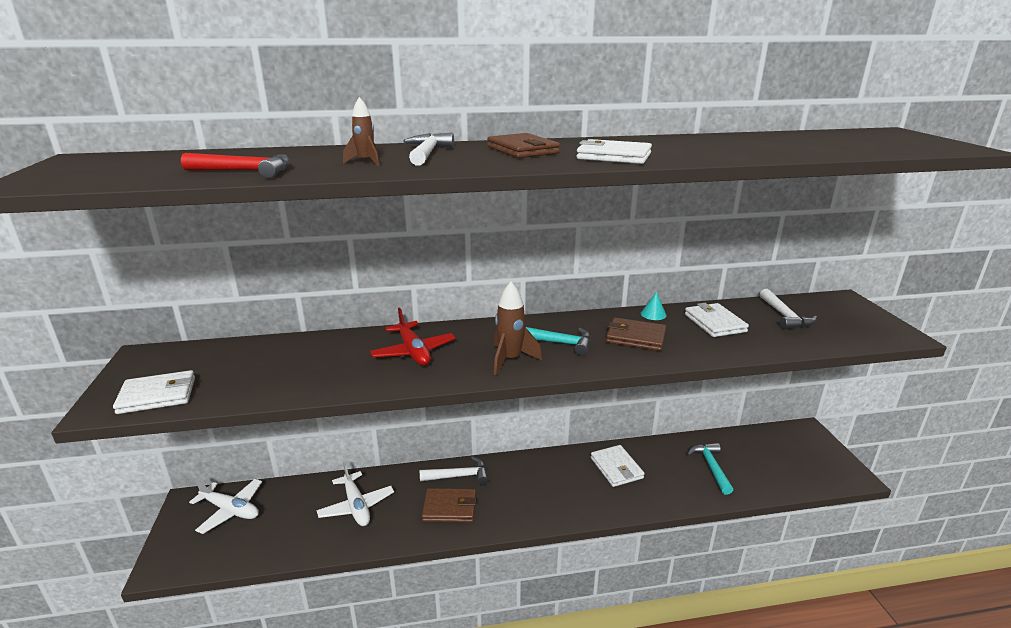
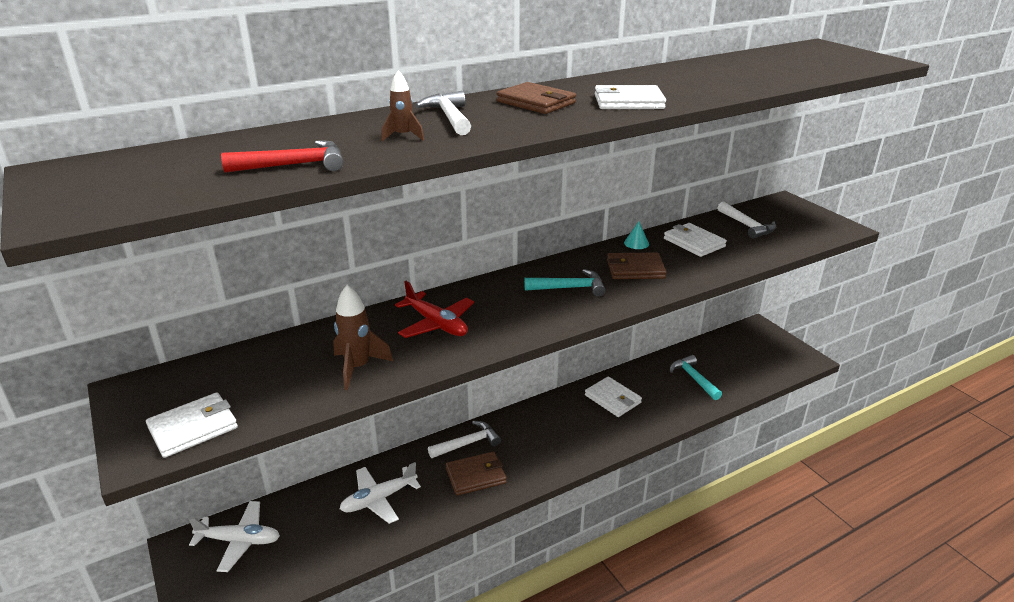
camera: 20 degrees left, 5 degrees up
(356, 506) = (379, 499): white plane -> white plane turned 105 degrees clockwise
(510, 360) = (537, 313): brown rocket -> brown rocket (358, 368)

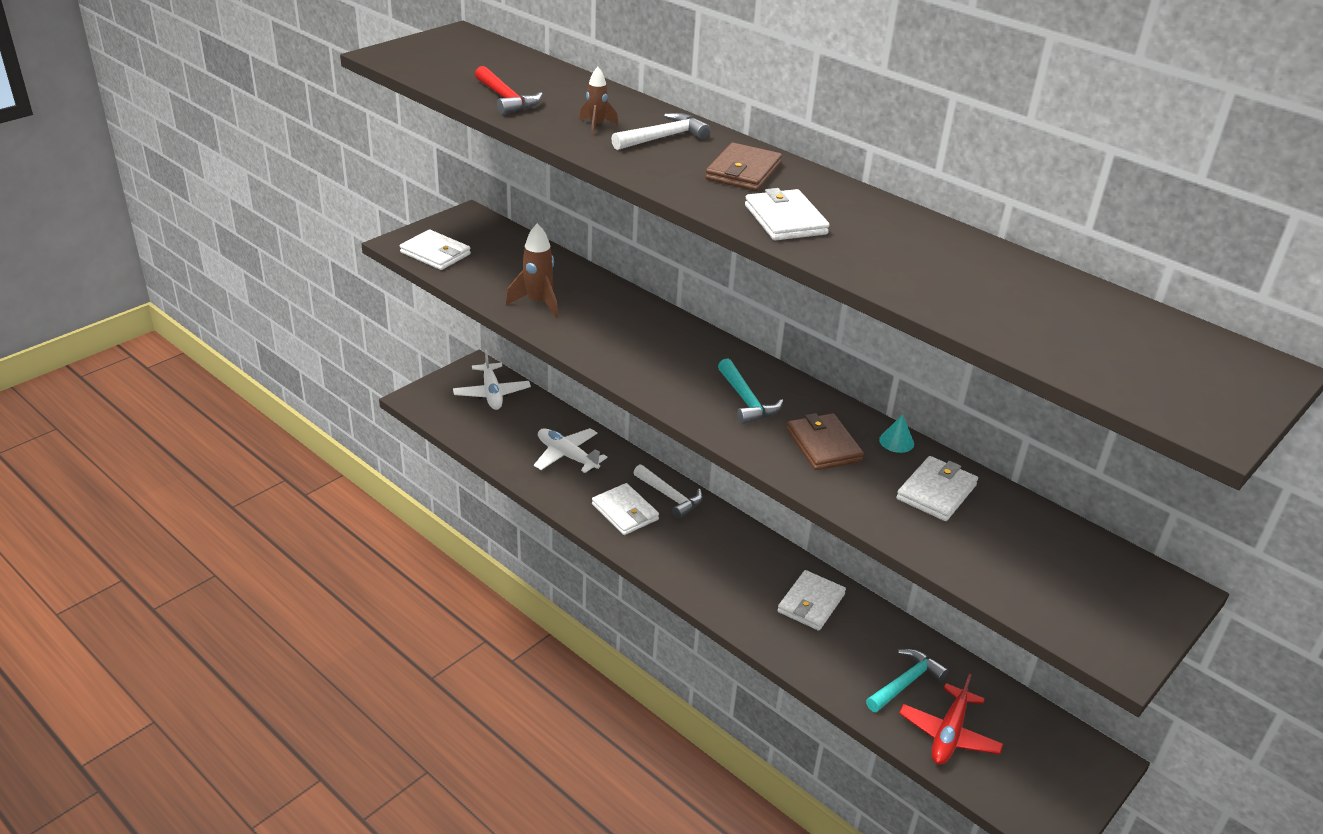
camera: 70 degrees right, 5 degrees up
(436, 324) = (627, 329): red plane -> red plane (949, 734)
(476, 476) = (625, 512): brown wallet -> white wallet
(747, 226) = (1035, 544): white hammer -> none

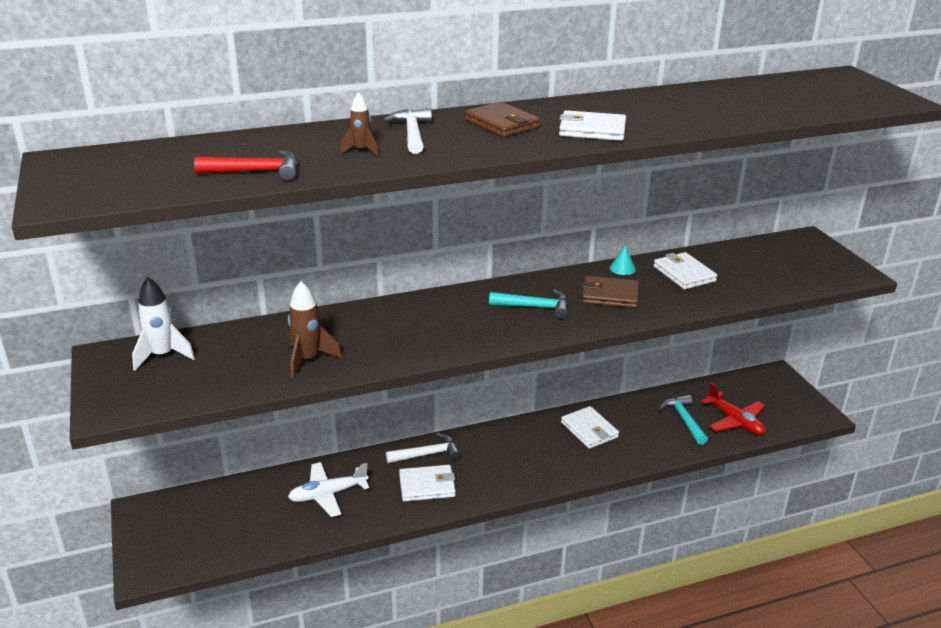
camera: 60 degrees left, 5 degrees down
(435, 253) = (153, 394): white wallet -> none
(488, 238) = (163, 356): none -> white rocket
(492, 393) = (192, 513): white plane -> none

